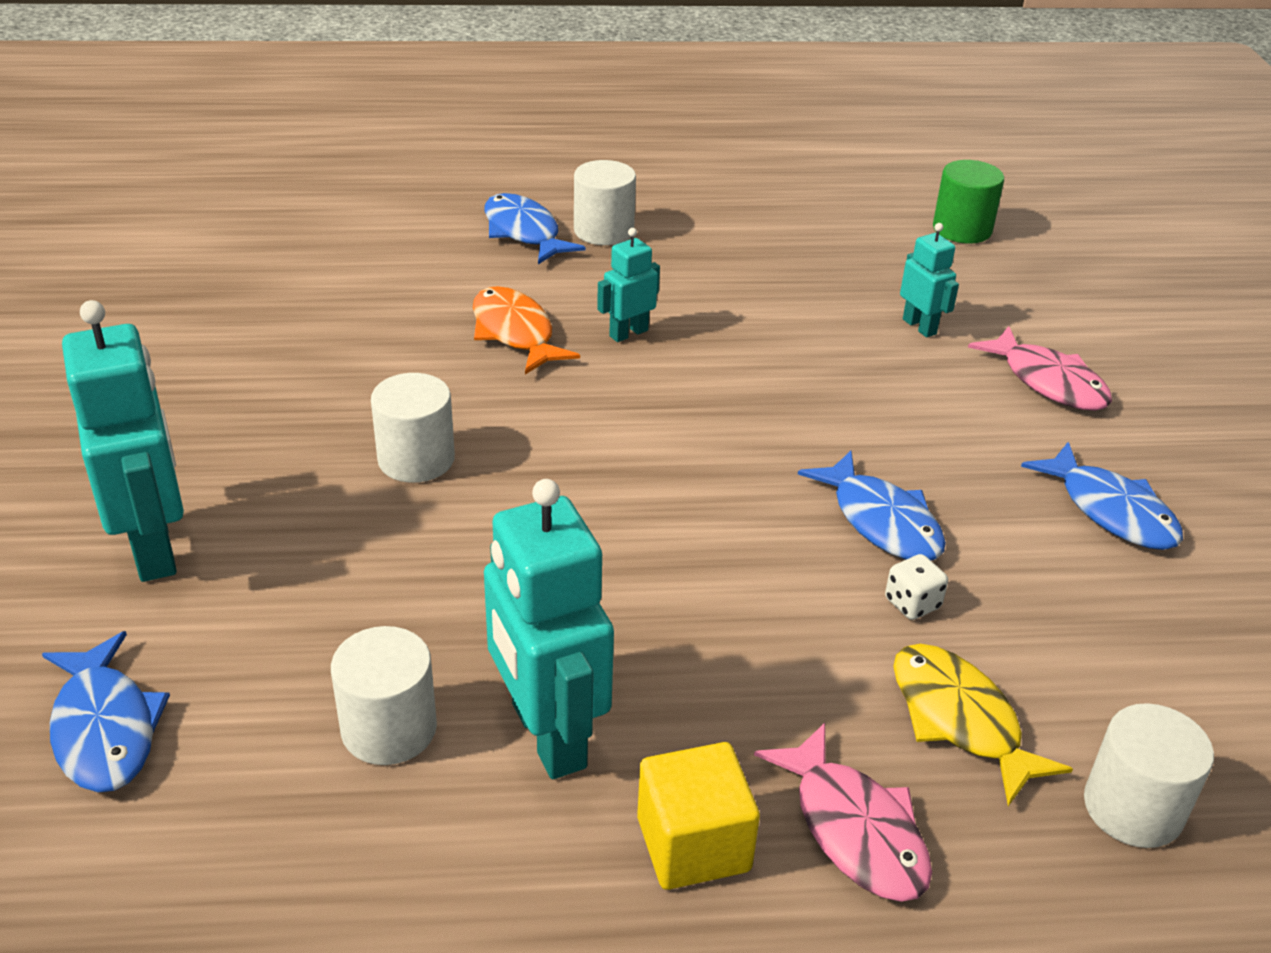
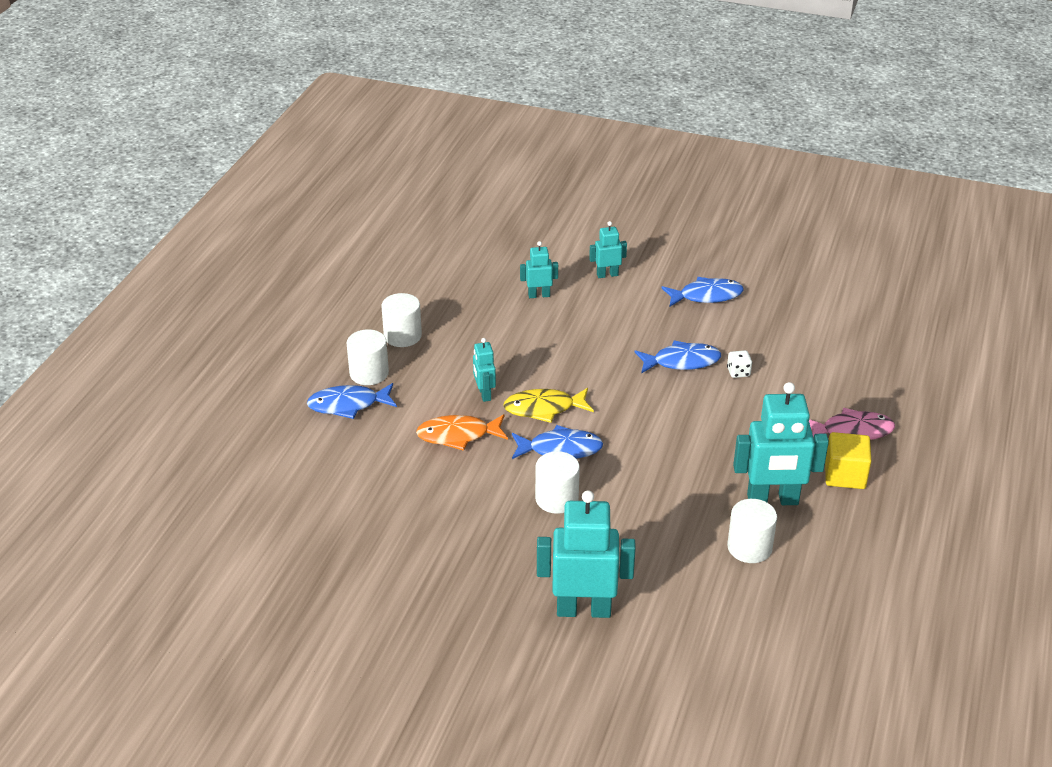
camera: 65 degrees left, 0 degrees up
(105, 728) = (712, 642): blue fish -> blue fish (560, 449)
(960, 720) = (808, 384): yellow fish -> yellow fish (544, 408)
(962, 229) = (457, 247): green cylinder -> none
(1048, 382) = (607, 275): pink fish -> turquoise robot
(1133, 808) = (867, 360): white cylinder -> white cylinder (402, 336)

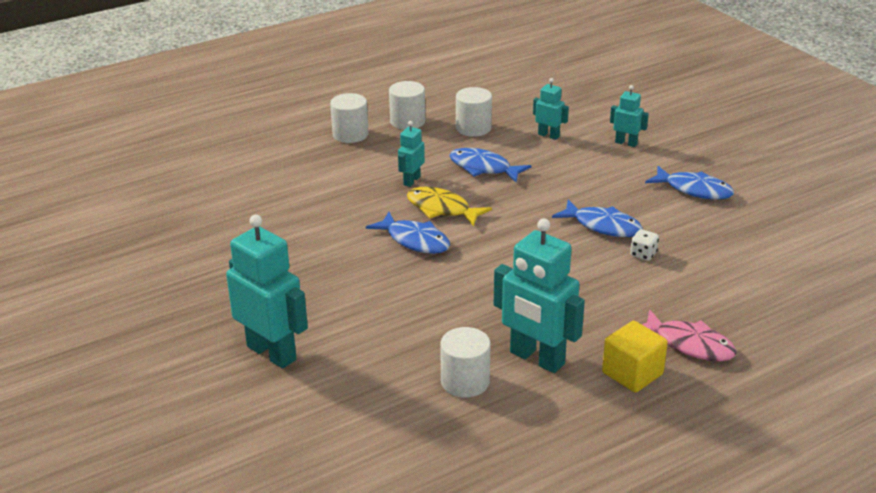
camera: 40 degrees right, 5 degrees down
(348, 405) = (308, 147): blue fish -> blue fish (483, 168)
(458, 435) = (353, 198): orange fish -> none
(556, 499) = (363, 271): white cylinder -> white cylinder (473, 128)

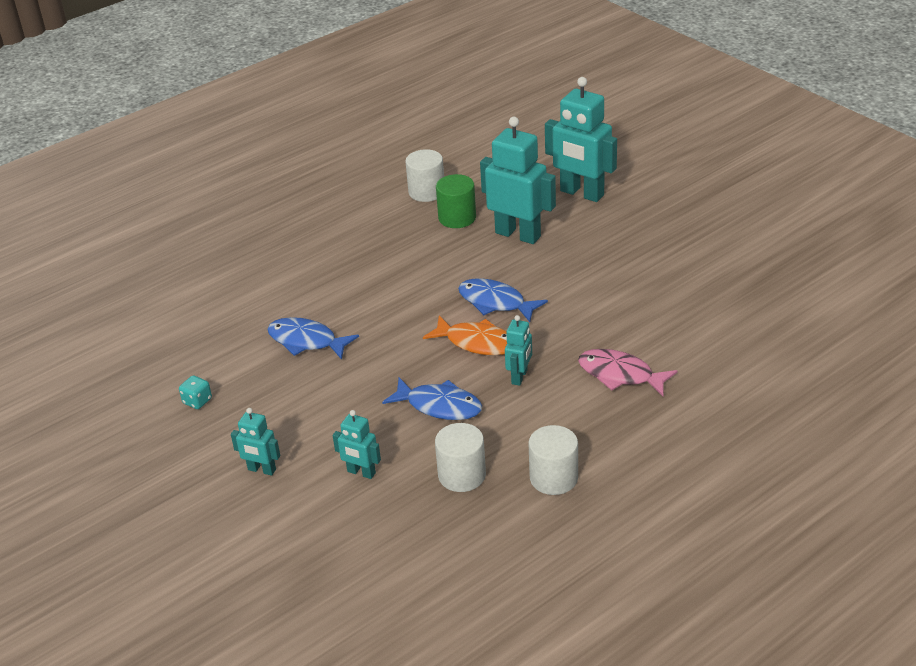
camera: 175 degrees right, 5 degrees up
(350, 134) = (621, 444): white cylinder -> none
(433, 339) = (457, 218): none -> green cylinder
(442, 209) = (476, 342): yellow fish -> orange fish
(536, 358) = (373, 213): turquoise robot -> turquoise robot (518, 234)
(632, 373) = (300, 211): yellow cube -> none
(643, 254) = (271, 313): white dice -> none
(689, 344) = (250, 237): pink fish -> pink fish (620, 375)
(694, 190) = (197, 401): blue fish -> turquoise dice

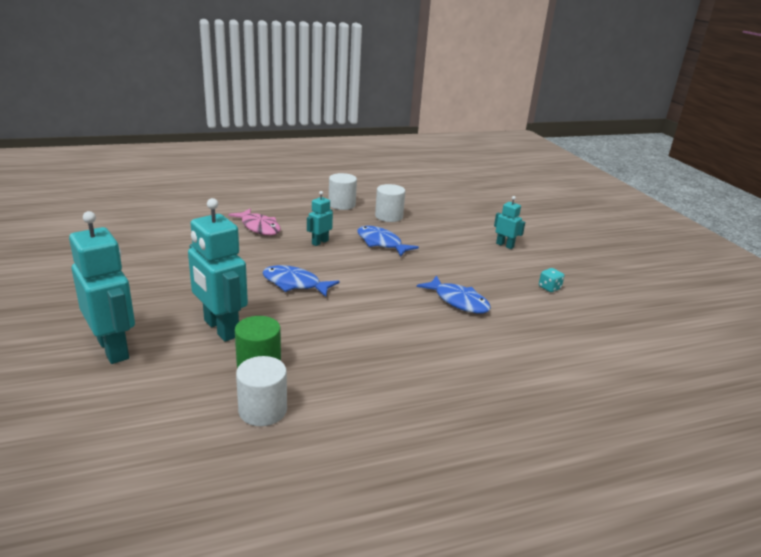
camera: 165 degrees left, 10 degrees down
(361, 472) = (445, 230): turquoise robot -> none
(476, 342) = (331, 265): orange fish -> none
(495, 302) = (295, 284): blue fish -> blue fish turned 150 degrees clockwise

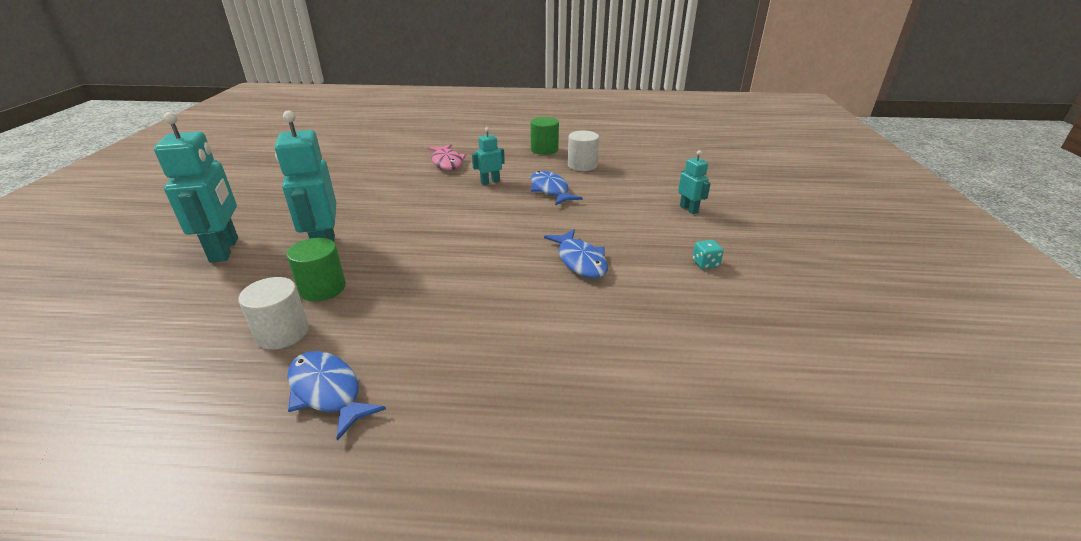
camera: 25 degrees right, 5 degrees up
(295, 284) = (429, 217): blue fish -> blue fish (327, 392)
(342, 204) = (544, 150): white cylinder -> green cylinder

